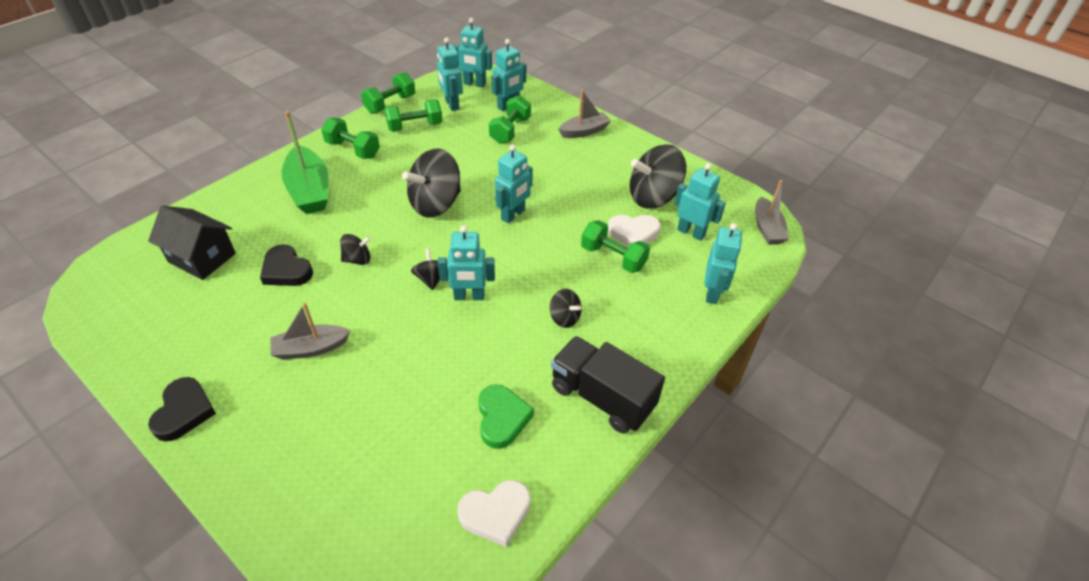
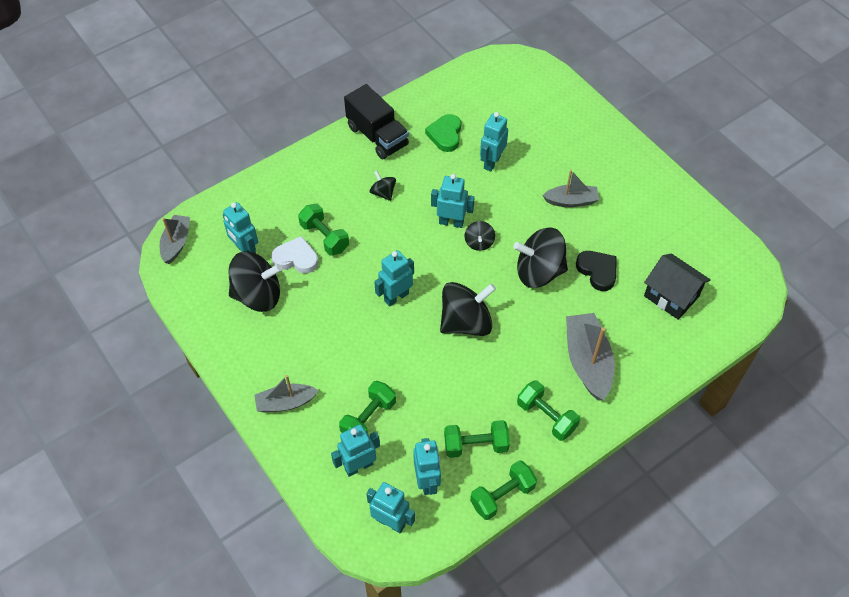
camera: 165 degrees left, 10 degrees up
(184, 411) = (649, 172): black heart -> none
(309, 190) = (587, 361): green boat -> grey boat
(357, 259) = (539, 272): black spinning top -> black spinning top, size x2.03
(496, 513) = (459, 89): white heart -> none
(712, 293) = (261, 193): turquoise robot -> turquoise robot (491, 162)

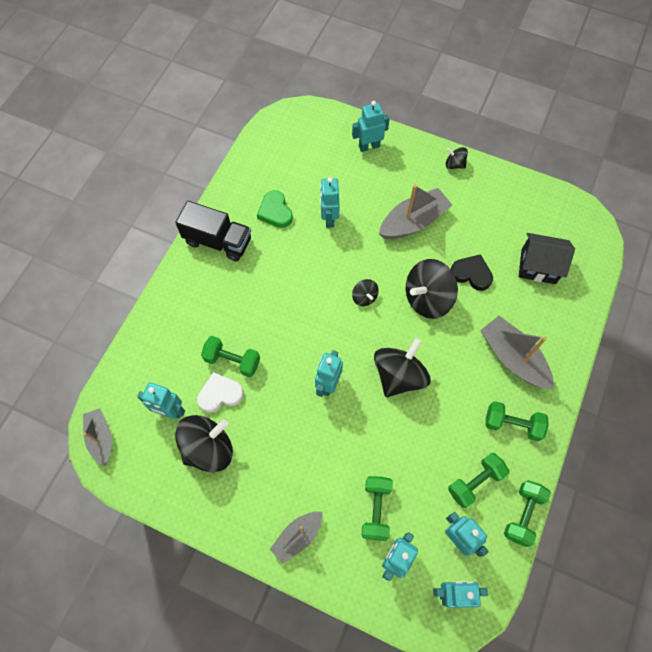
camera: 30 degrees left, 10 degrees up
(383, 193) = (256, 292): black spinning top -> black spinning top (454, 164)
(451, 222) = (330, 290): turquoise robot -> turquoise robot (369, 146)
(571, 201) = (413, 222): grey boat -> grey boat, size x1.57

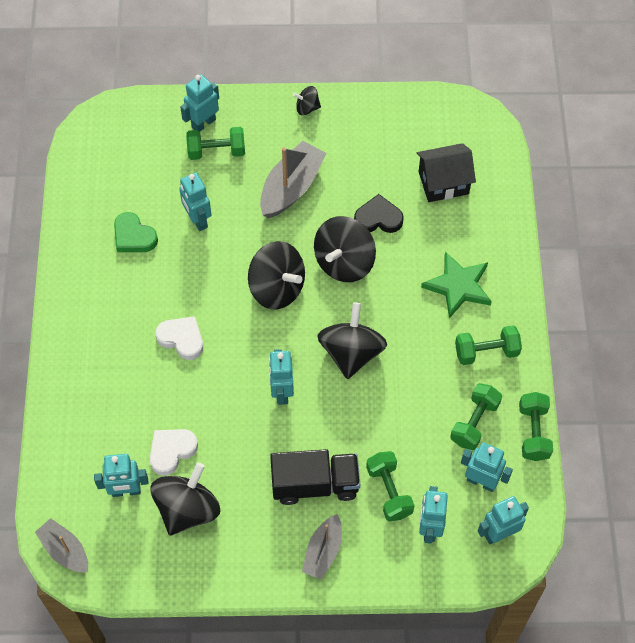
camera: 25 degrees left, 5 degrees down
(218, 241) = (85, 294): black truck -> black truck (315, 484)
(232, 360) = (167, 412): green dumbbell -> green dumbbell (216, 151)
(272, 307) = (182, 339): none -> white heart
(364, 297) = (277, 288): black spinning top -> black spinning top, size x2.03
(513, 358) = (458, 286): grey boat -> green star

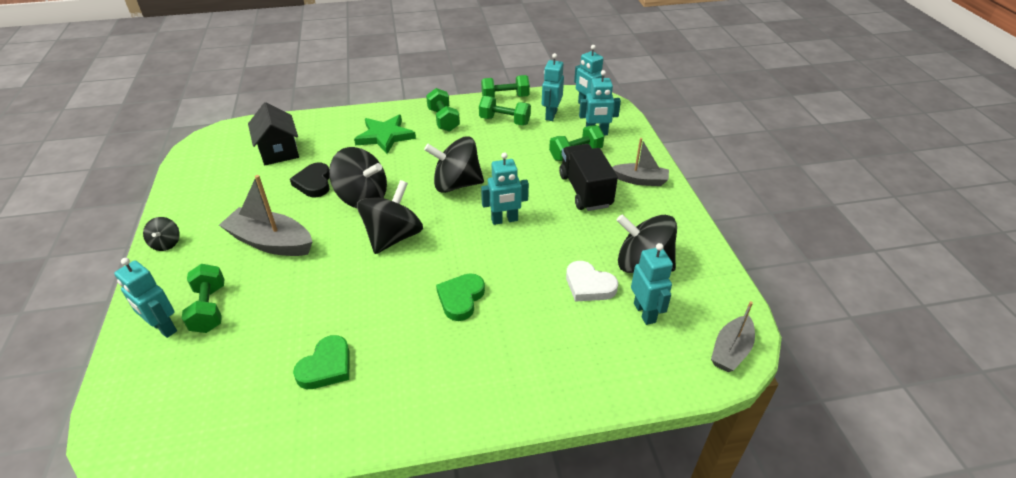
camera: 100 degrees left, 20 degrees down
(182, 339) = (461, 298): white heart -> green heart
(197, 220) = (306, 310): turquoise robot -> none

